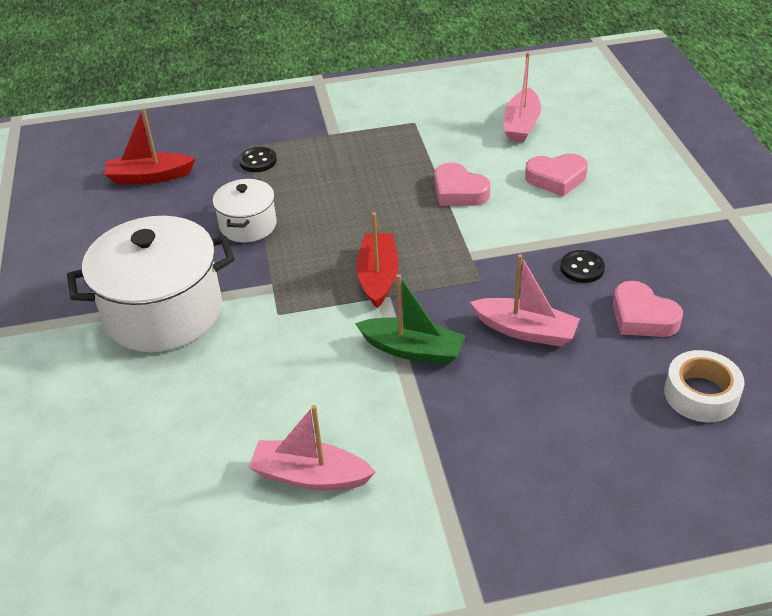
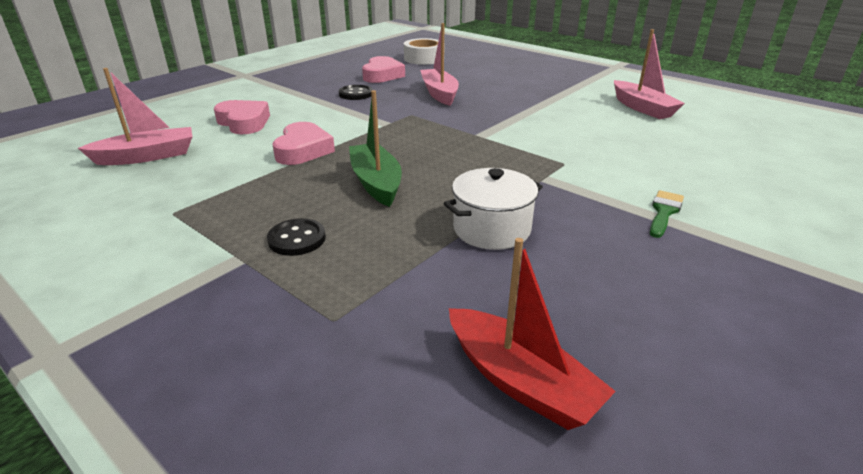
camera: 130 degrees left, 10 degrees down
(163, 312) = (664, 212): white pot -> green brush
(258, 161) = (364, 289): black button -> black button (297, 239)
(378, 277) = (461, 144): red boat -> none
(412, 350) = (509, 113): green boat -> green boat (376, 183)

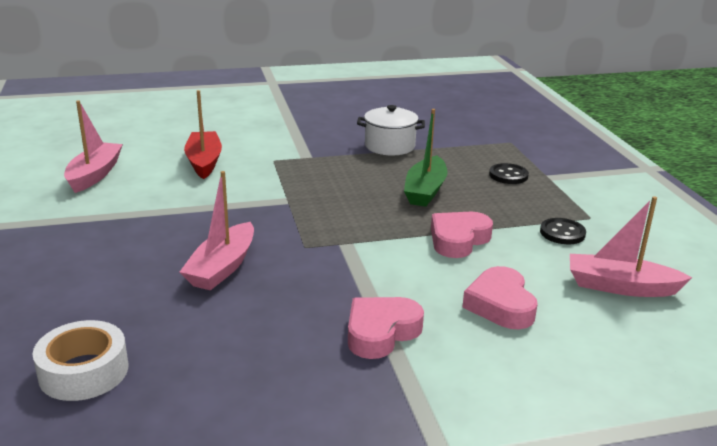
camera: 145 degrees left, 5 degrees down
(355, 94) = (319, 309): black button -> black button (562, 233)
(382, 75) = (224, 344): pink heart -> pink heart (381, 332)
(520, 381) = (452, 111): red boat -> red boat (204, 162)
(664, 212) = (283, 124): green brush -> none

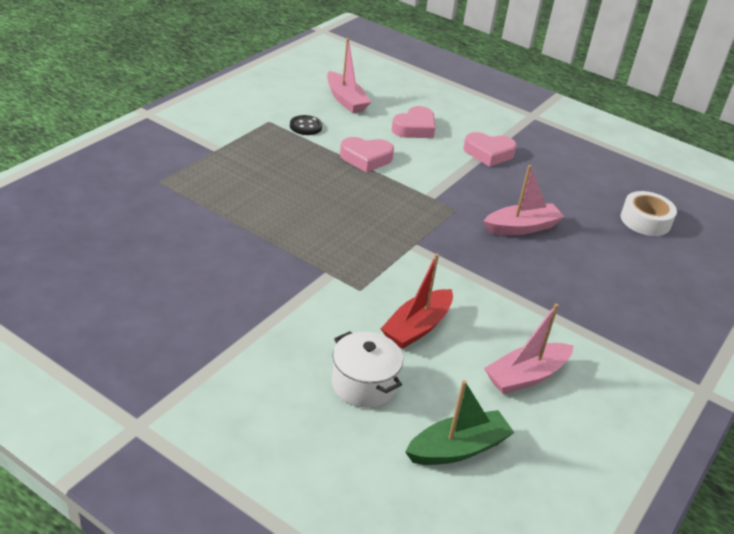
camera: 135 degrees left, 10 degrees up
(389, 146) = (247, 239): white pot -> white pot (363, 384)
(425, 191) = (313, 192): green boat -> green boat (458, 449)
(508, 175) = (237, 165): black button -> none

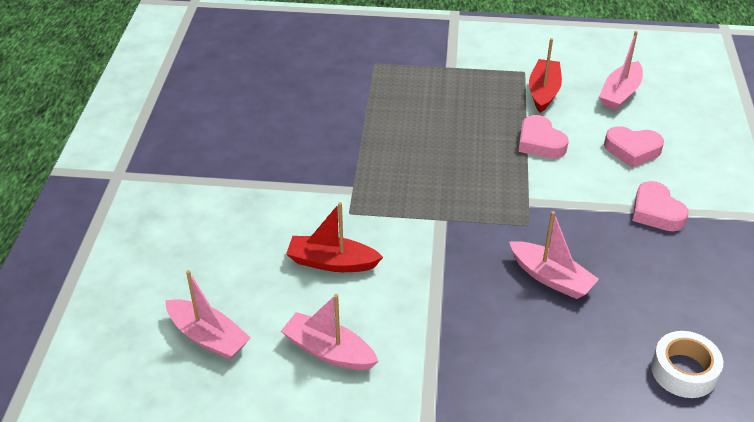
camera: 65 degrees right, 5 degrees up
(305, 126) = (543, 92): black button -> red boat
(363, 384) = (238, 259): white pot -> none
(458, 449) = (208, 337): green boat -> pink boat

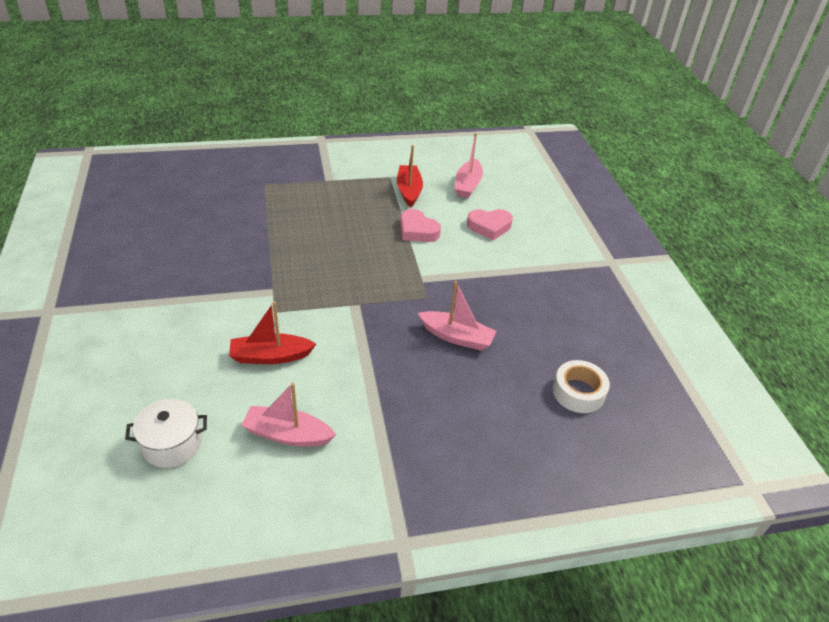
camera: 20 degrees left, 0 degrees up
(208, 337) = (172, 444): pink boat -> white pot
(656, 212) = (521, 272): pink heart -> none

